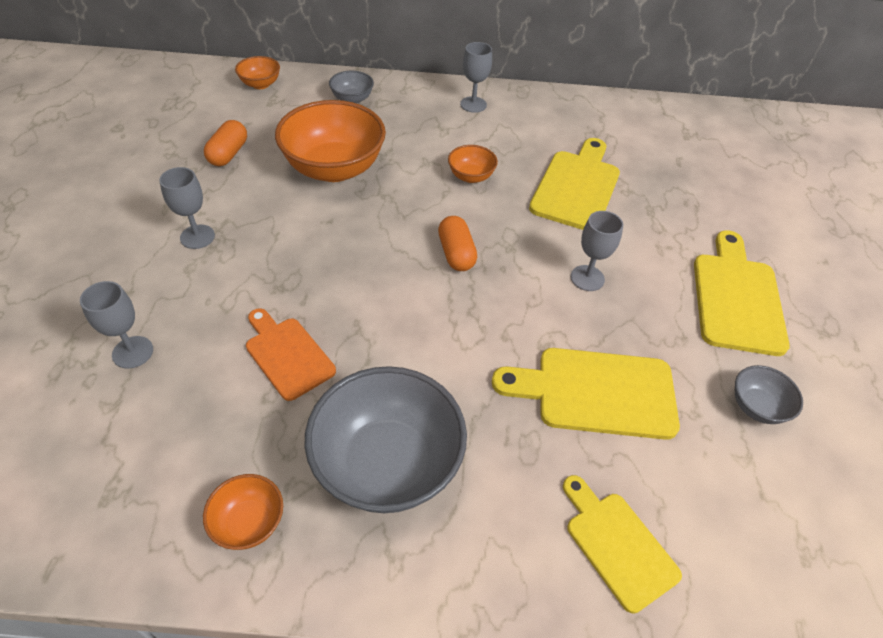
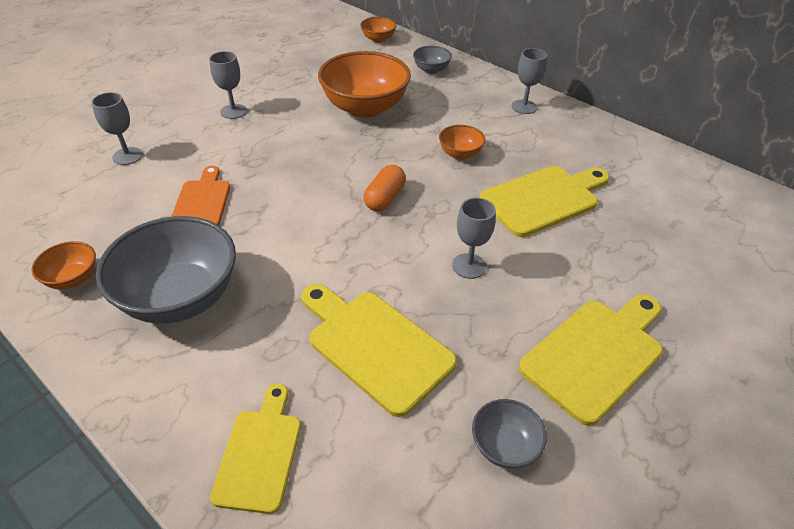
camera: 40 degrees right, 5 degrees down
(228, 154) = (308, 72): orange capsule -> none

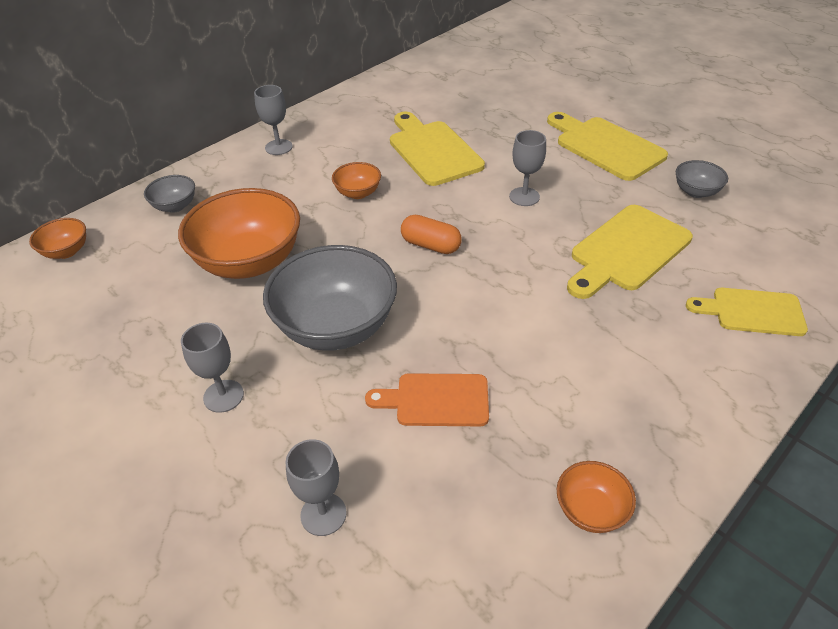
camera: 85 degrees left, 0 degrees up
(180, 297) = (600, 393): grey bowl -> grey bowl (336, 327)

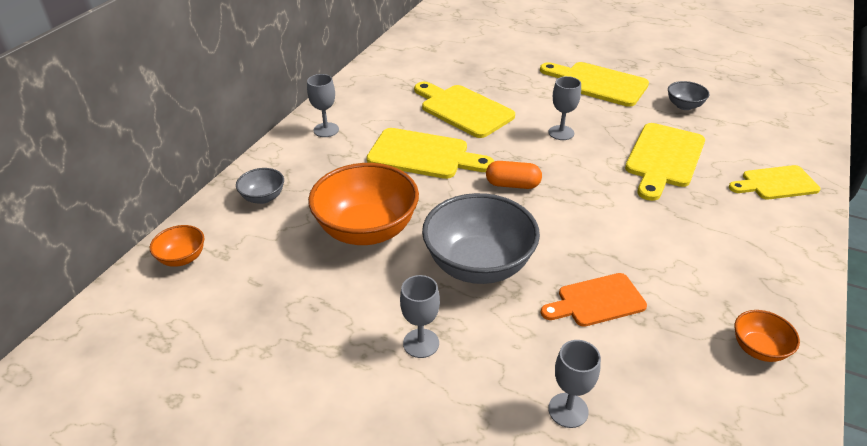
camera: 20 degrees left, 5 degrees down
(358, 193) = (423, 155): orange bowl -> yellow cutting board

